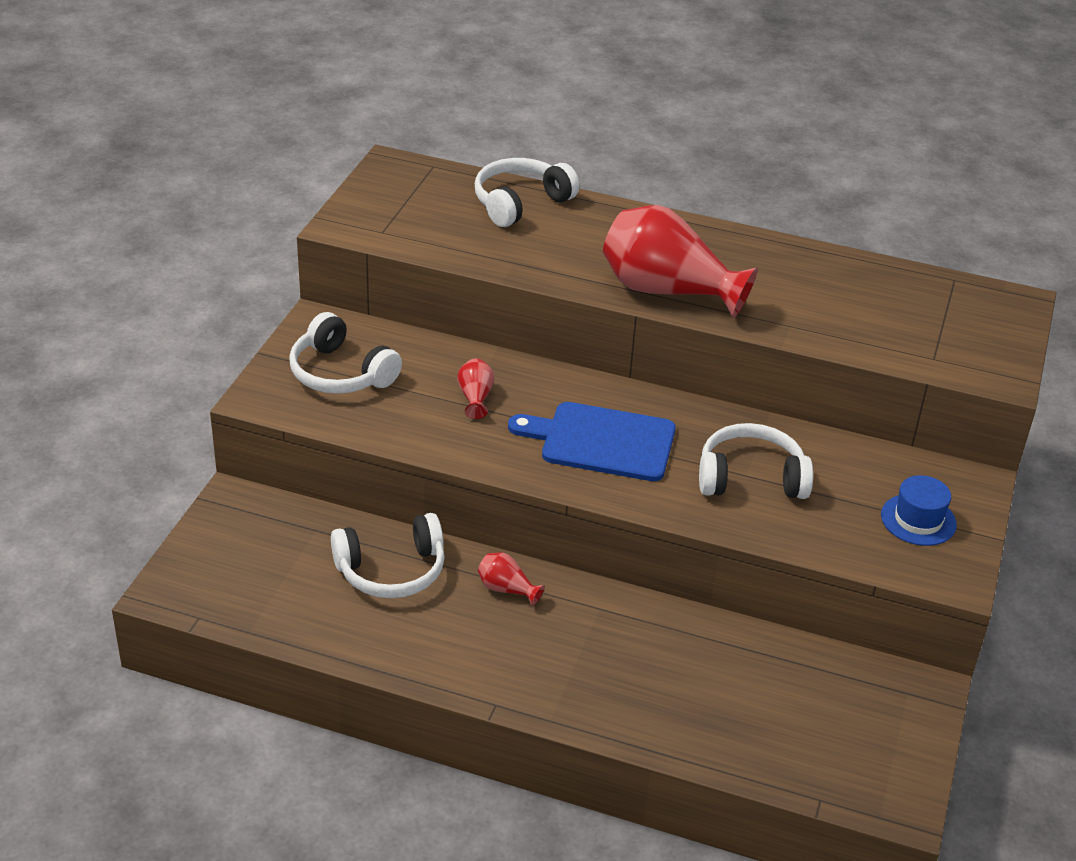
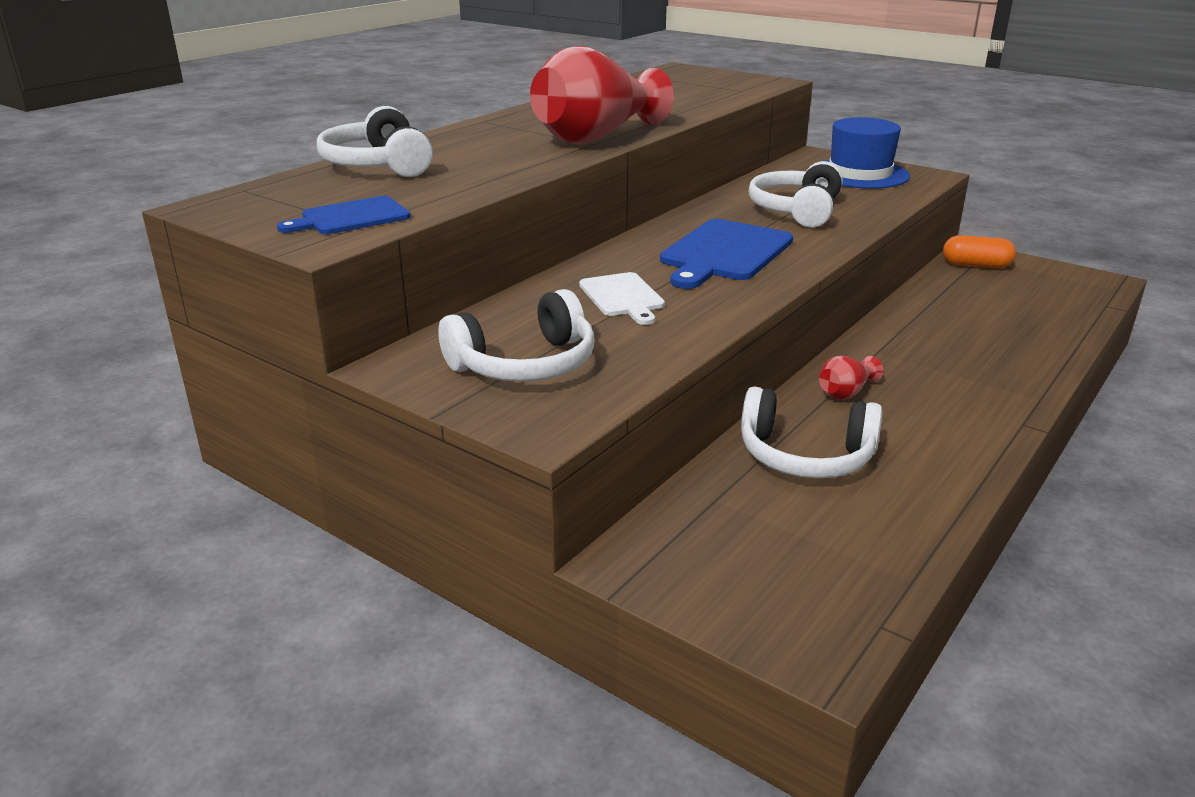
camera: 70 degrees left, 10 degrees down
(392, 571) = (805, 456): white headphones -> white headphones turned 105 degrees clockwise
(396, 224) = (351, 217): none -> blue cutting board
(475, 398) = (623, 297): red vase -> white cutting board
(882, 689) = (976, 265): none -> orange capsule
(918, 520) = (859, 174): blue hat -> blue hat, size x1.58

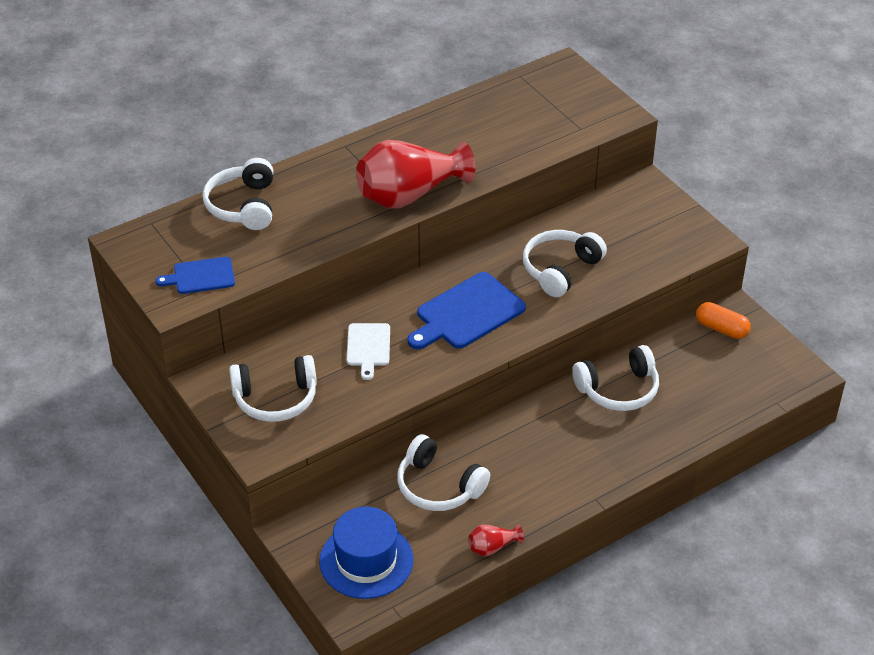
camera: 20 degrees right, 15 degrees up
(845, 393) = (505, 441): red vase -> red vase (492, 547)
(859, 174) = (655, 225): blue hat -> blue hat (366, 560)
(928, 325) = (618, 390): none -> white headphones

